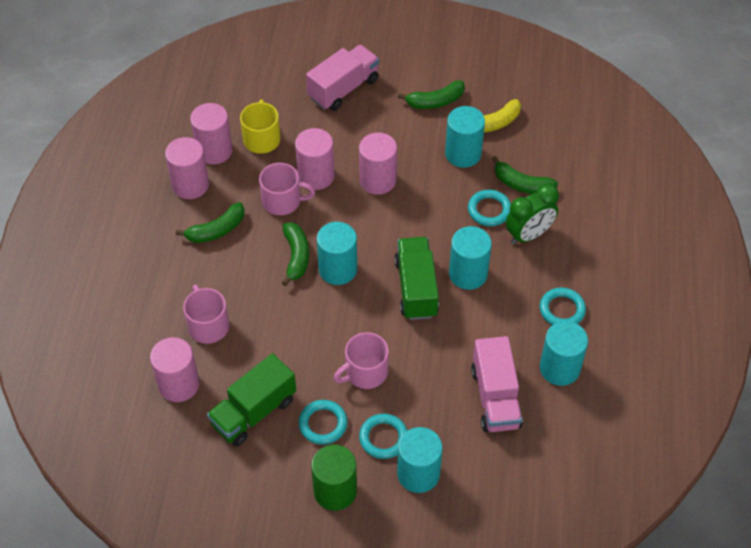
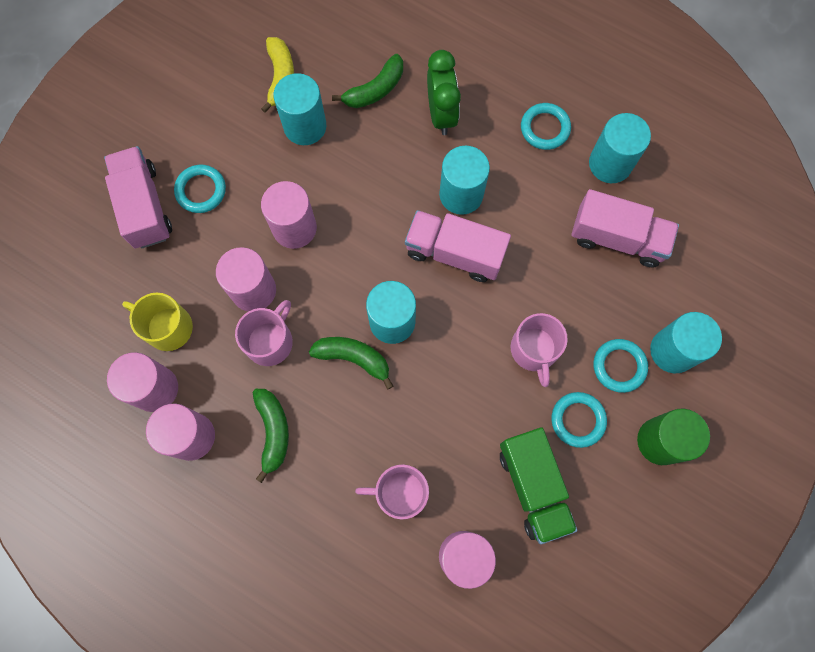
camera: 65 degrees left, 20 degrees up
(416, 288) = (454, 253): green truck -> pink truck
(435, 101) = (218, 120): green banana -> none
(489, 210) = (391, 136): turquoise ring -> turquoise ring (201, 190)

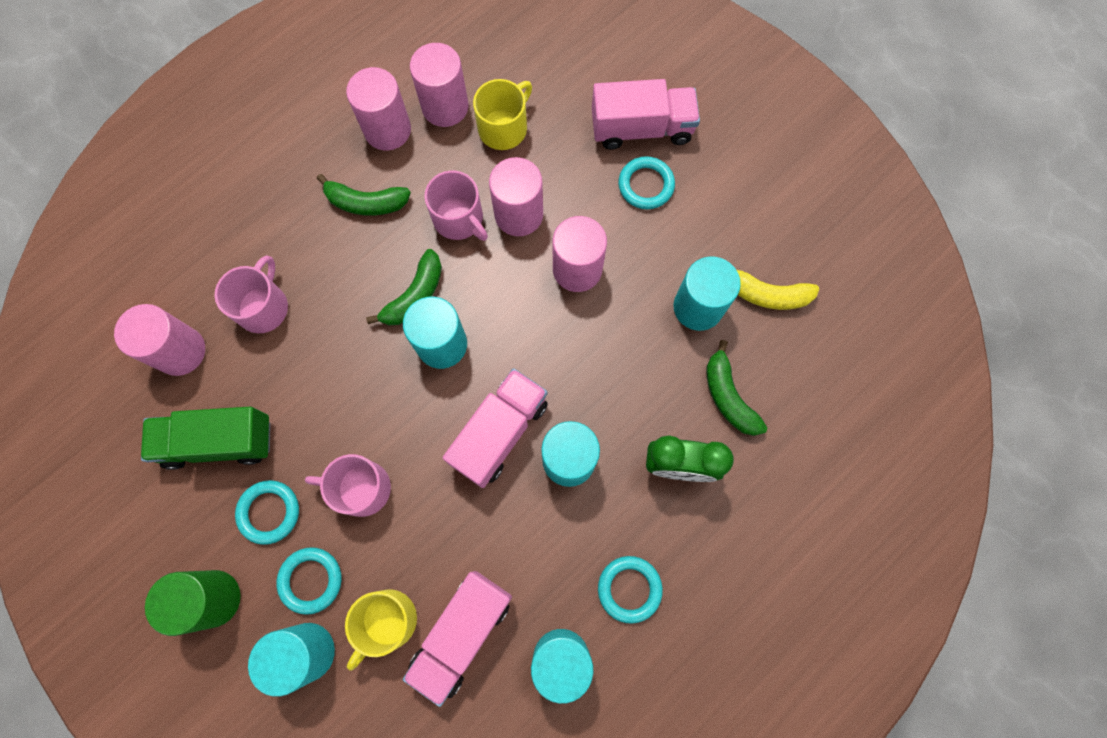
camera: 105 degrees right, 0 degrees up
(628, 296) = (387, 621): none -> yellow mug

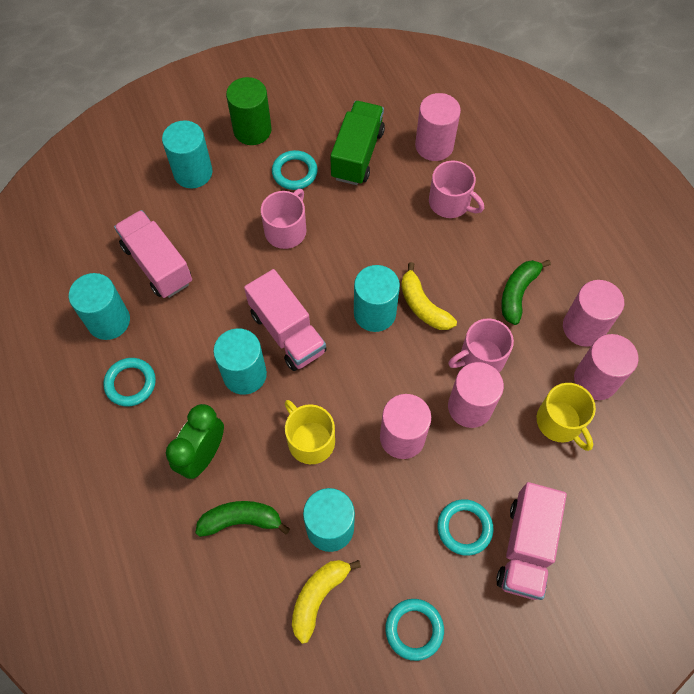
camera: 110 degrees right, 10 degrees down
(311, 580) = (237, 185): turquoise ring -> turquoise ring (414, 629)
(387, 621) = (189, 222): yellow mug -> yellow mug (310, 440)
(415, 295) = (423, 306): green banana -> yellow banana

